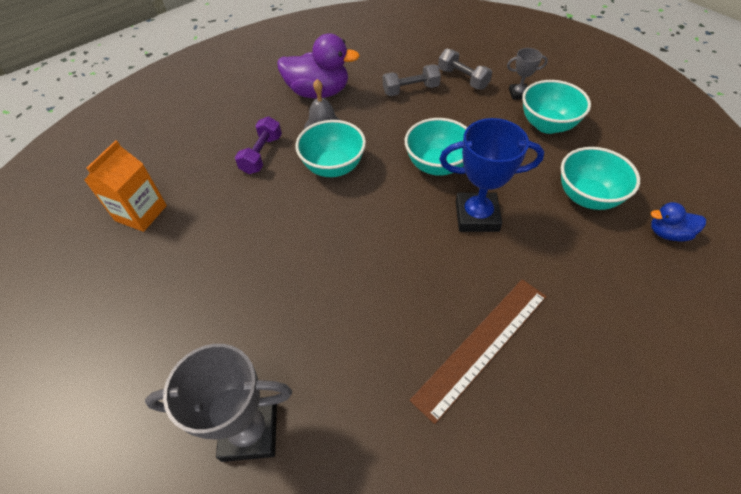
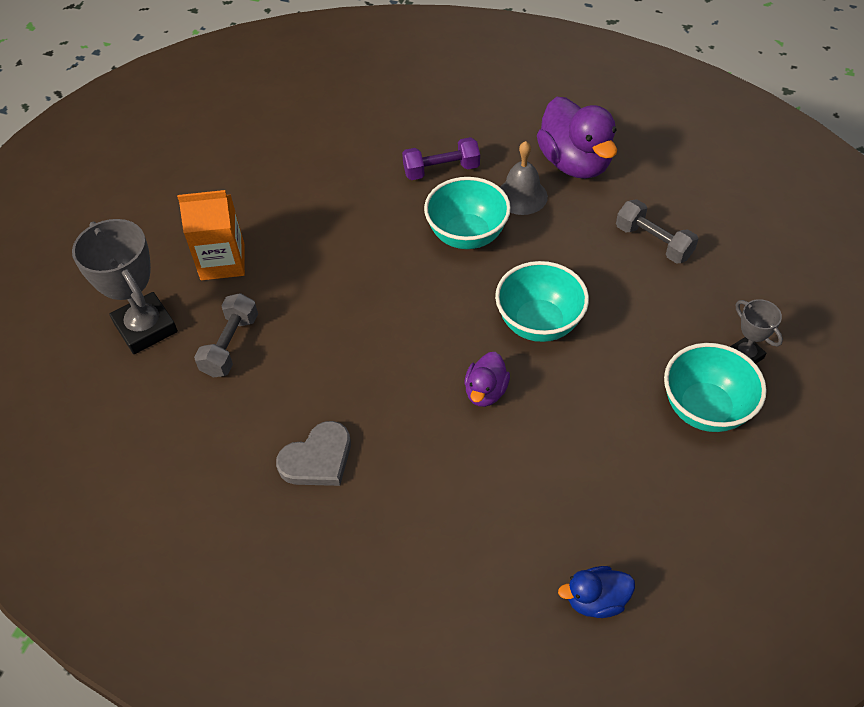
camera: 60 degrees right, 0 degrees up
(141, 213) = (307, 131): orange carton -> orange carton (222, 262)
(462, 79) = (723, 284): grey dumbbell -> grey dumbbell (230, 345)
(477, 216) = (485, 392): blue trophy -> purple duck
(481, 345) = (318, 459): brown ruler -> grey heart
(587, 197) = (598, 493): turquoise bowl -> none
(668, 233) = (596, 600): blue duck -> blue duck turned 75 degrees counterclockwise

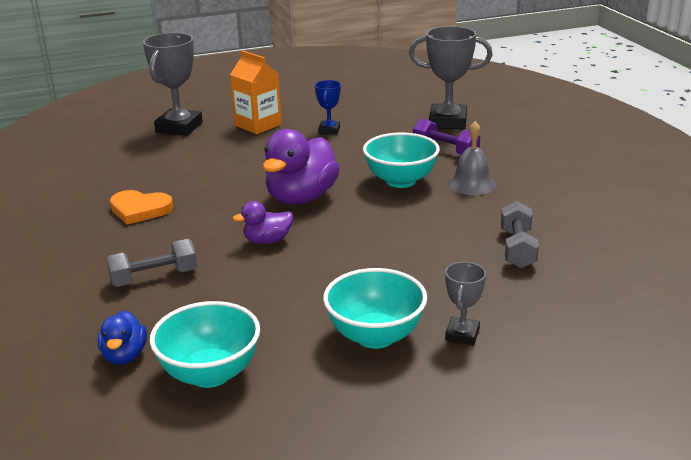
camera: 50 degrees right, 25 degrees down
(230, 345) = (196, 152): grey dumbbell -> grey dumbbell (154, 277)
(302, 218) = (329, 130): none -> blue trophy
(318, 459) = (140, 209): grey heart -> orange heart
(384, 130) = (448, 122): none -> grey trophy
(539, 323) = (359, 235): turquoise bowl -> turquoise bowl (210, 374)
(575, 163) = (541, 189): purple duck -> purple duck (301, 198)
(596, 600) = (125, 356): blue duck -> blue duck turned 135 degrees counterclockwise

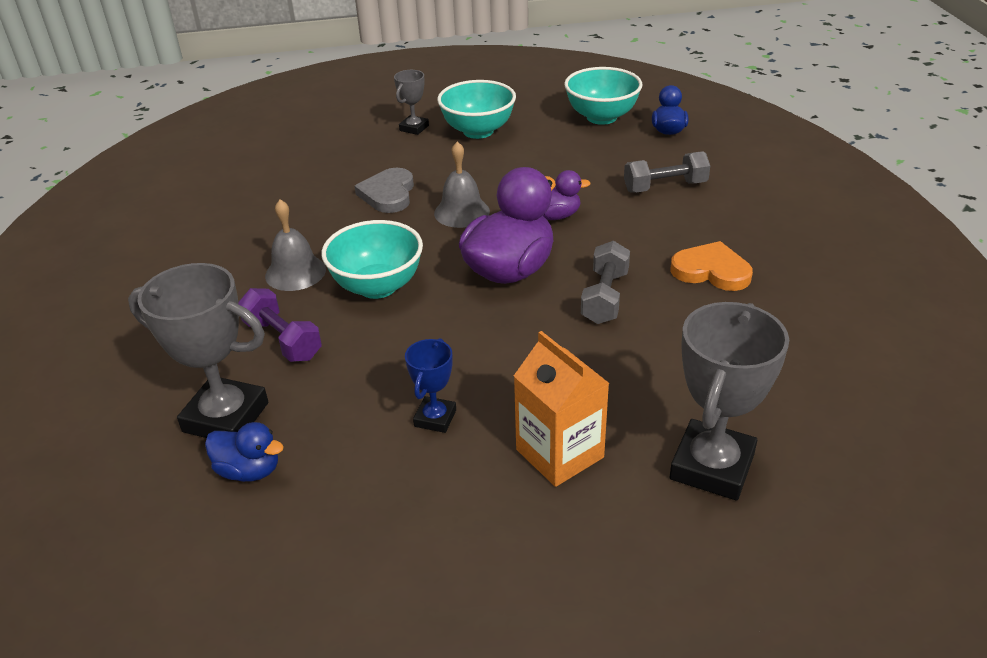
camera: 170 degrees left, 10 degrees up
(357, 237) = (461, 212): none -> grey bell
(417, 109) = (249, 470): none -> blue duck
(439, 249) = (388, 194): none -> grey heart
(517, 249) = (316, 188): grey dumbbell -> grey dumbbell (605, 297)

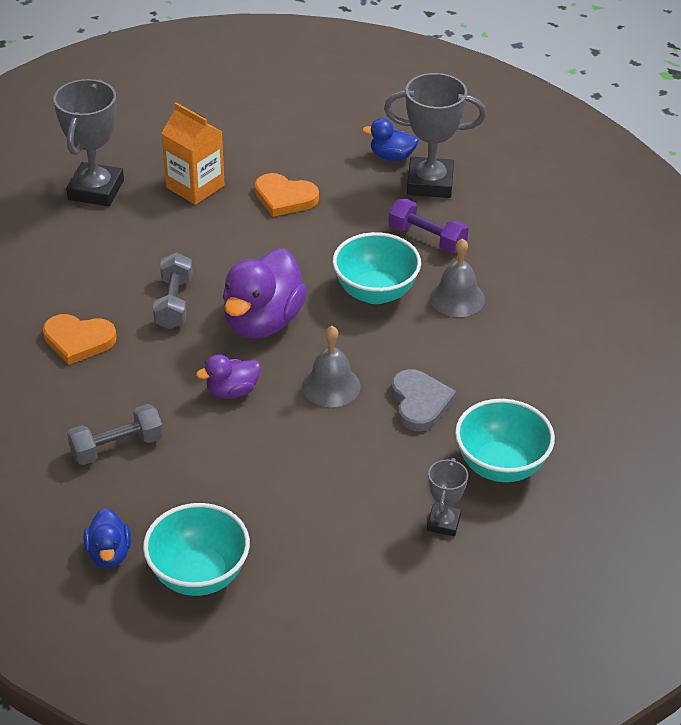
camera: 165 degrees right, 5 degrees up
(435, 418) = (284, 198): blue trophy -> orange heart
(478, 131) = (357, 526): turquoise bowl -> turquoise bowl (501, 466)

